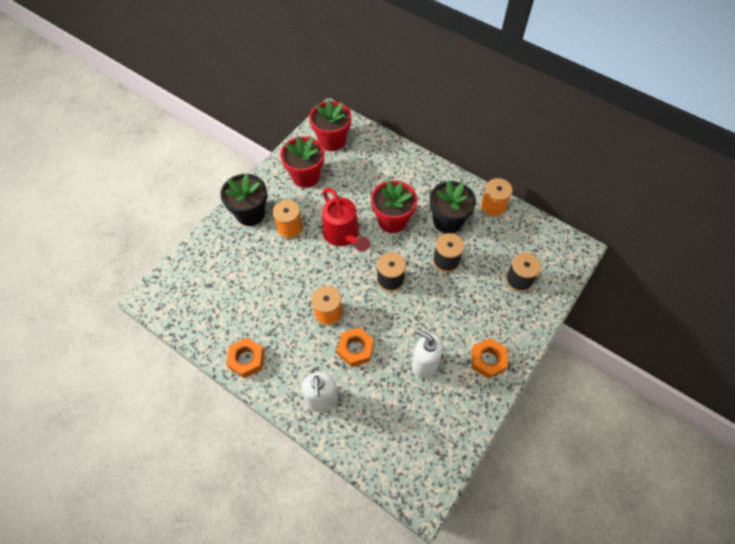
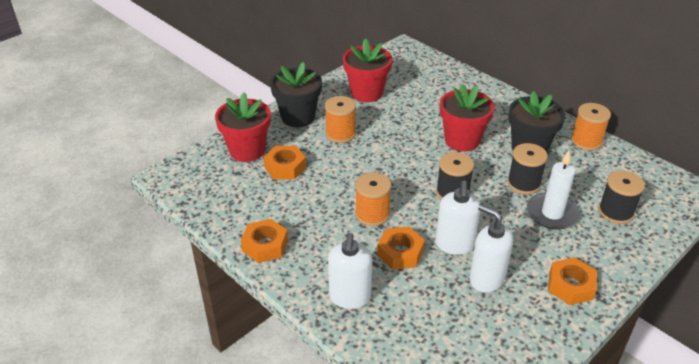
camera: 10 degrees right, 20 degrees down
(248, 273) = (285, 167): none -> orange nut
(332, 140) = (401, 67): red flower pot -> red flower pot (247, 150)
(343, 235) = (402, 147): red watering can -> none
(397, 334) = (454, 245): none -> white soap dispenser
(470, 289) = (552, 213): none -> white candle

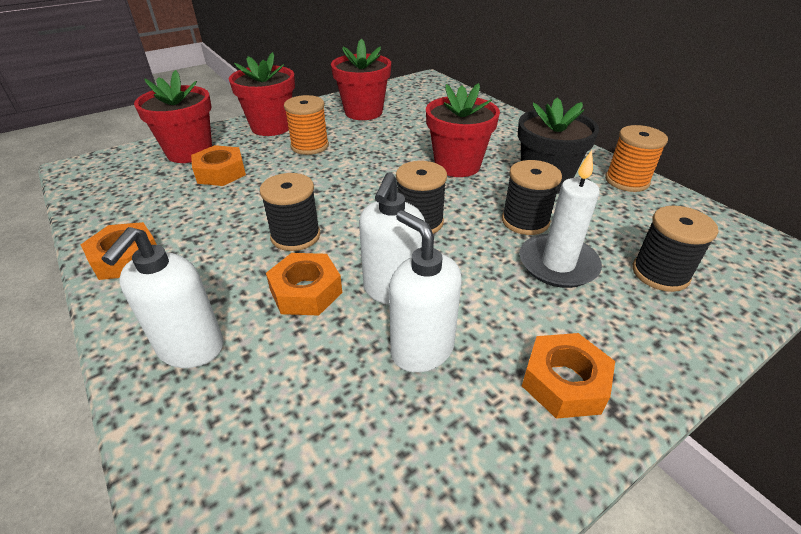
camera: 10 degrees right, 0 degrees up
(298, 117) = (271, 127): black flower pot -> red flower pot
(372, 214) = (295, 236): orange spool -> black spool

